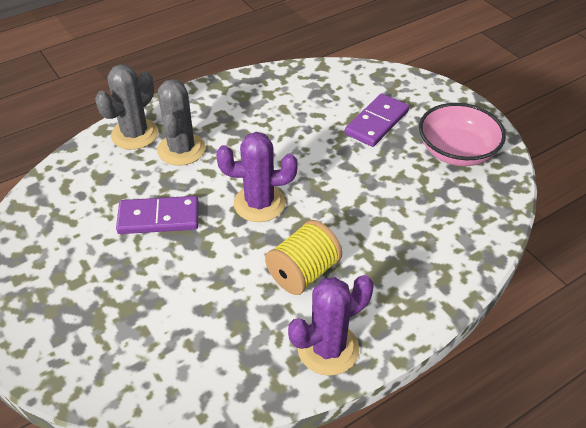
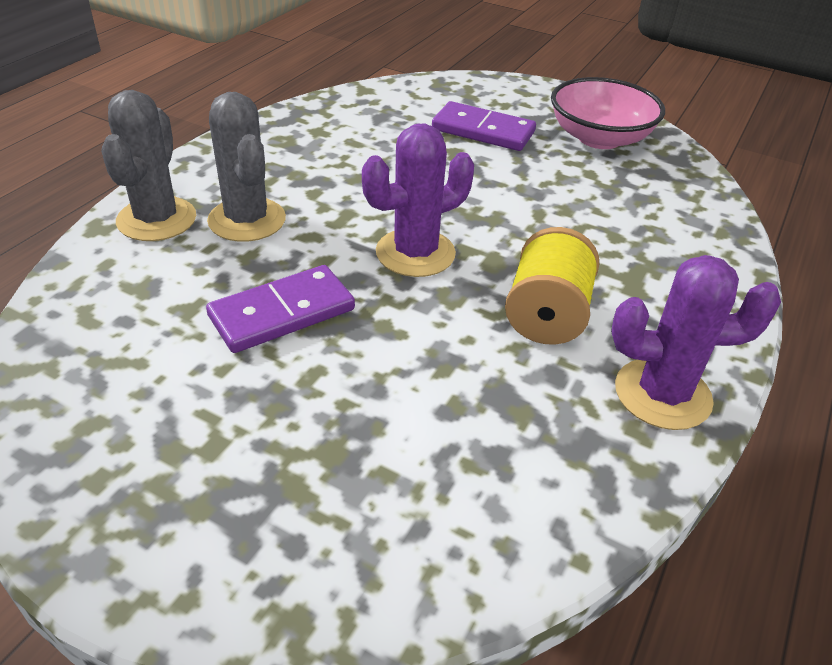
camera: 30 degrees left, 5 degrees down
(328, 348) = (662, 394): purple cactus -> purple cactus turned 60 degrees clockwise
(377, 123) = (483, 131): purple domino -> purple domino turned 75 degrees counterclockwise

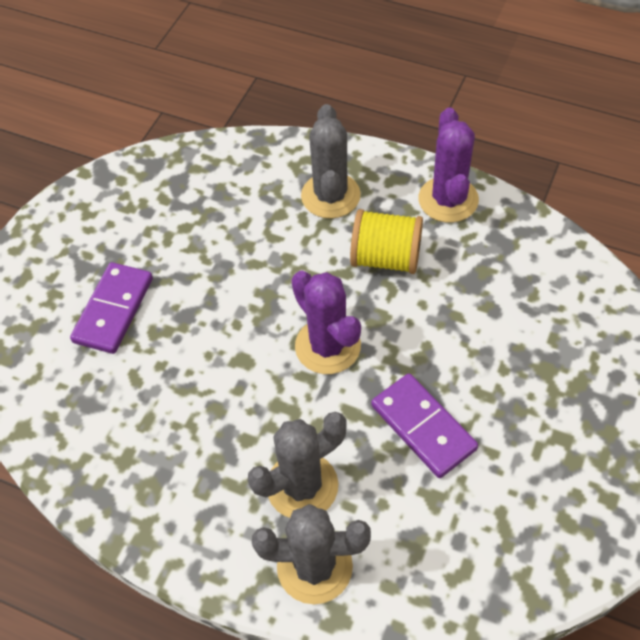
camera: 90 degrees left, 15 degrees up
(599, 138) = (120, 218): pink bowl -> none
(652, 279) = (330, 196): none -> grey cactus

